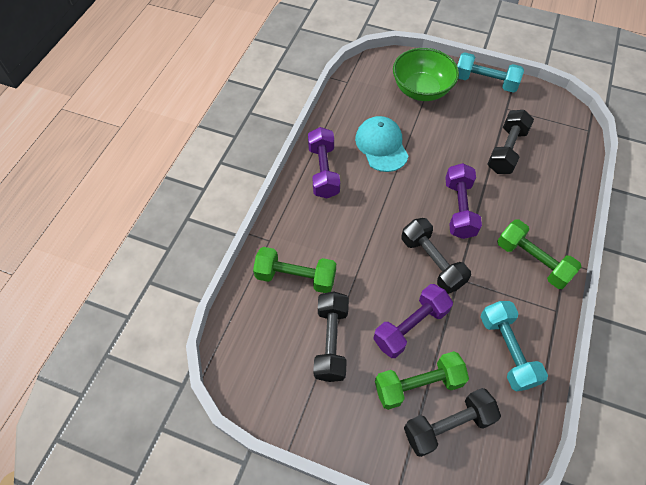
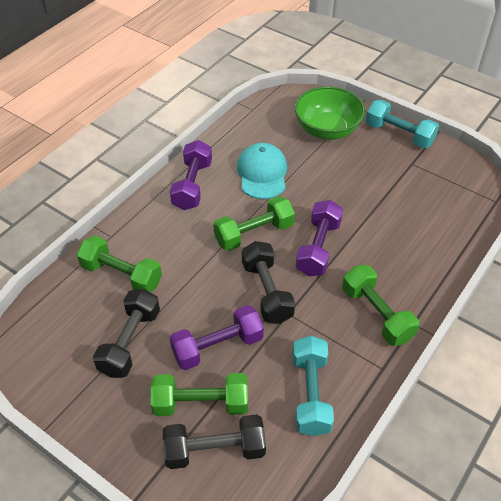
camera: 15 degrees right, 10 degrees down
(398, 207) = (254, 234): none -> green dumbbell
(506, 150) = (394, 203): black dumbbell -> none

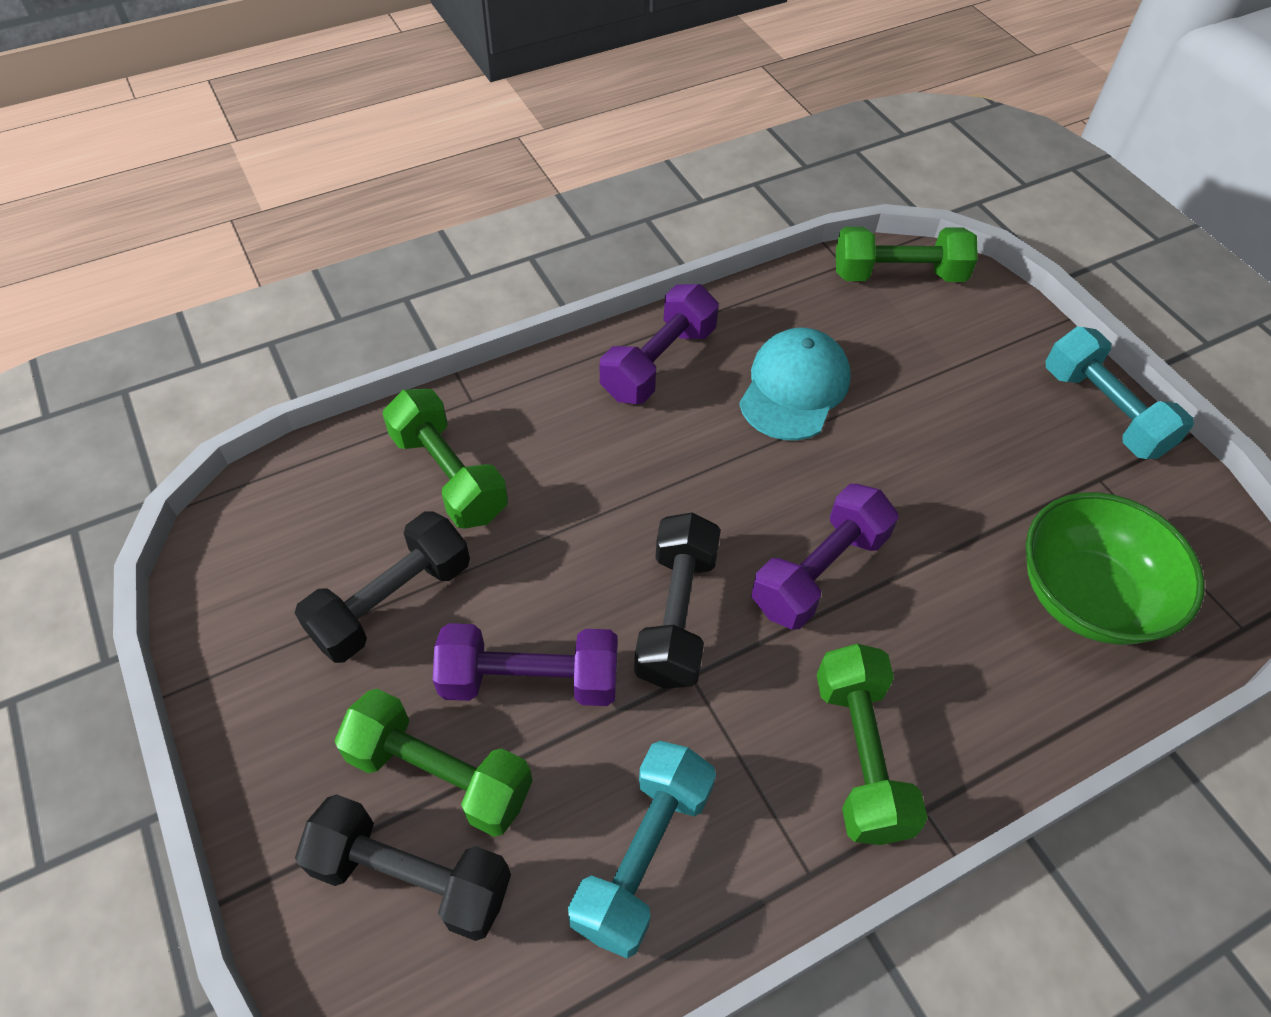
camera: 25 degrees right, 5 degrees up
(254, 234) = (715, 495): green dumbbell -> green dumbbell (898, 275)
(327, 130) = (963, 351): green bowl -> green bowl (1086, 596)

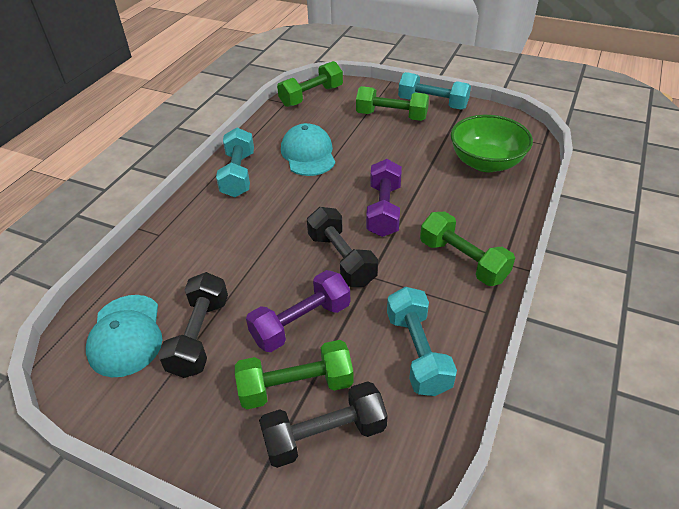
camera: 35 degrees left, 10 degrees down
(313, 535) = (126, 335): none -> turquoise cap
(449, 475) = (177, 269): green dumbbell -> green dumbbell (391, 116)
(658, 363) = (238, 174): purple dumbbell -> turquoise dumbbell

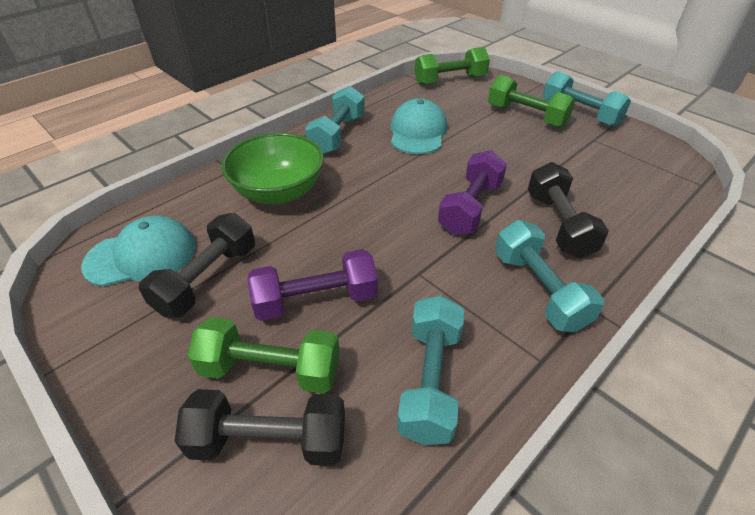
camera: 20 degrees right, 0 degrees up
(126, 335) = (142, 255): turquoise cap -> turquoise cap turned 120 degrees counterclockwise
(341, 259) = (396, 245): black dumbbell -> black dumbbell (558, 224)
(463, 261) = (538, 290): green dumbbell -> turquoise dumbbell
(486, 163) = (617, 188): green bowl -> green bowl (279, 192)

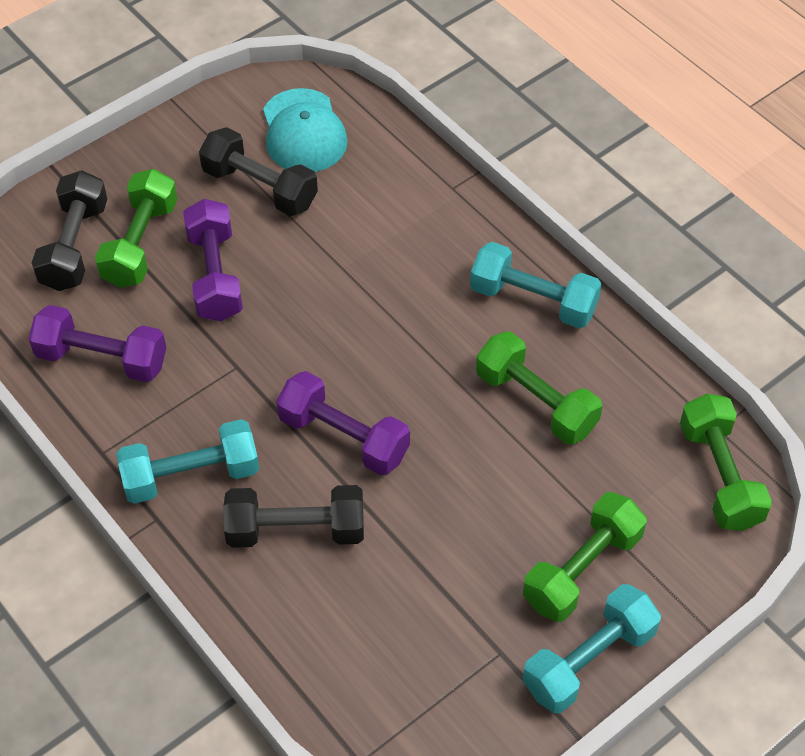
camera: 95 degrees right, 10 degrees up
(279, 192) = (400, 238): green bowl -> none
(418, 132) = (536, 402): turquoise cap -> green dumbbell
(430, 381) = (102, 359): turquoise dumbbell -> purple dumbbell

